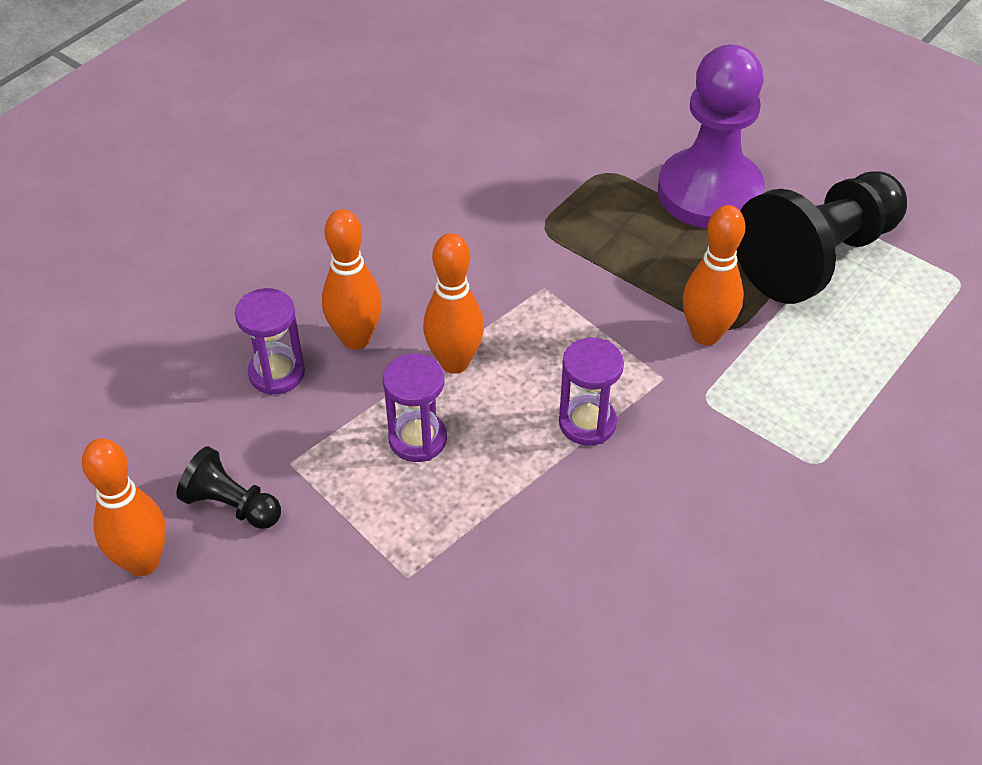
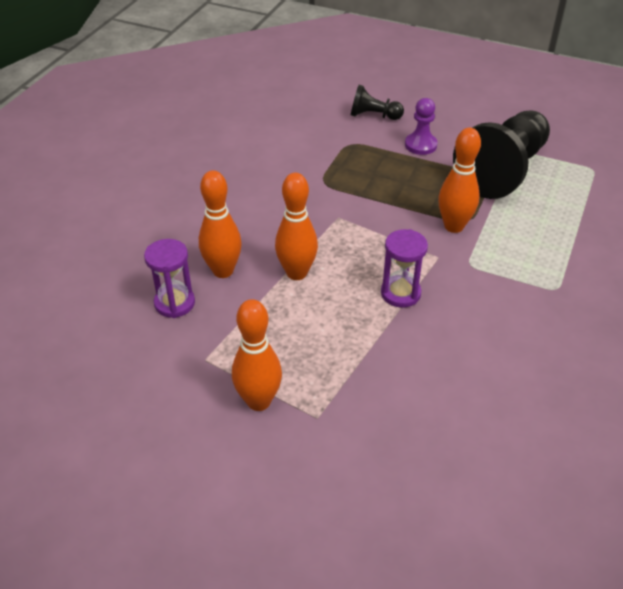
camera: 15 degrees left, 5 degrees down
(143, 562) = (118, 450): orange bowling pin -> orange bowling pin (259, 401)
(231, 505) = (172, 396): black pawn -> black pawn (373, 116)
(417, 439) = (290, 326): purple hourglass -> none
(709, 192) = (420, 145): purple pawn -> purple pawn, size x0.47

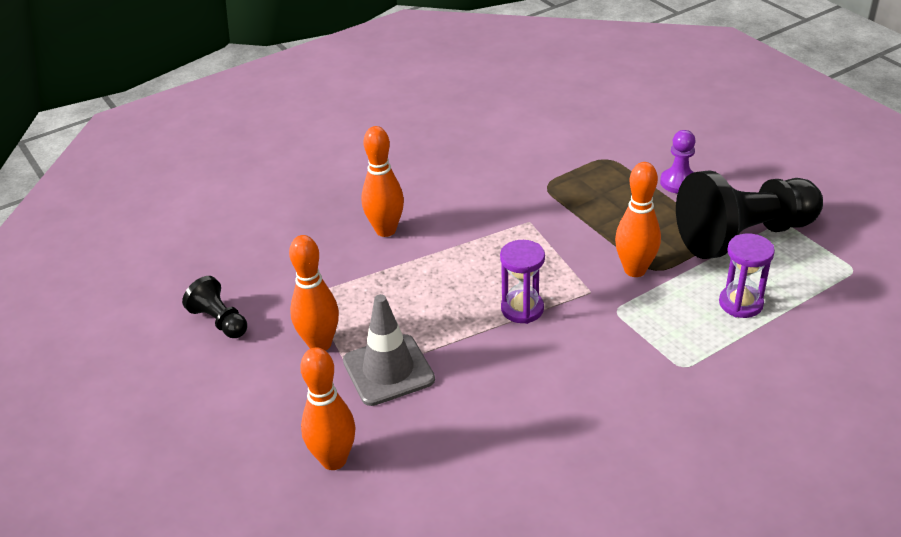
camera: 35 degrees right, 5 degrees down
(174, 303) = (324, 241): purple hourglass -> purple hourglass (740, 303)
(296, 273) = (446, 256): orange bowling pin -> orange bowling pin (334, 460)
(341, 397) = (388, 370): none -> grey traffic cone
(373, 116) = (657, 139): black pawn -> black pawn (220, 321)

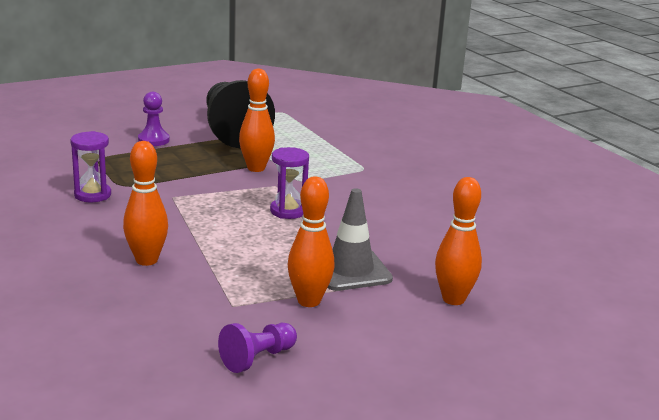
camera: 90 degrees left, 15 degrees down
(220, 321) = (257, 358): black pawn -> purple pawn
(740, 303) = (305, 144): purple hourglass -> purple hourglass (92, 195)

